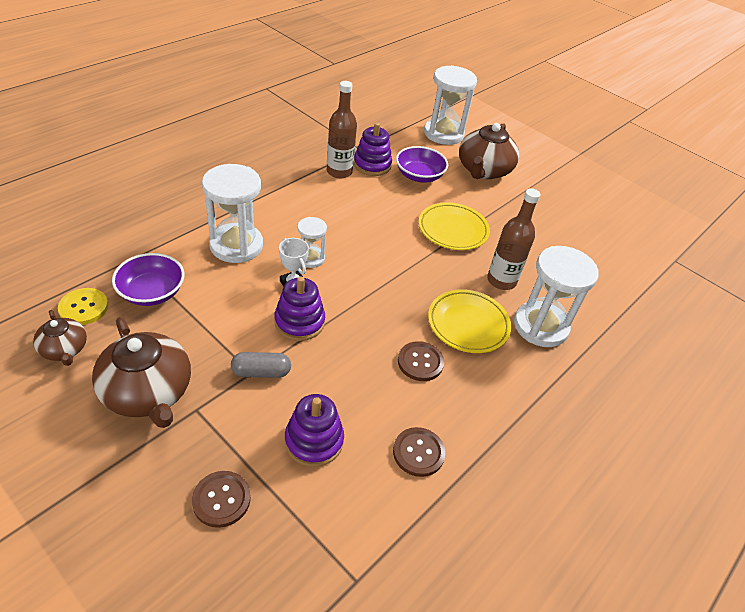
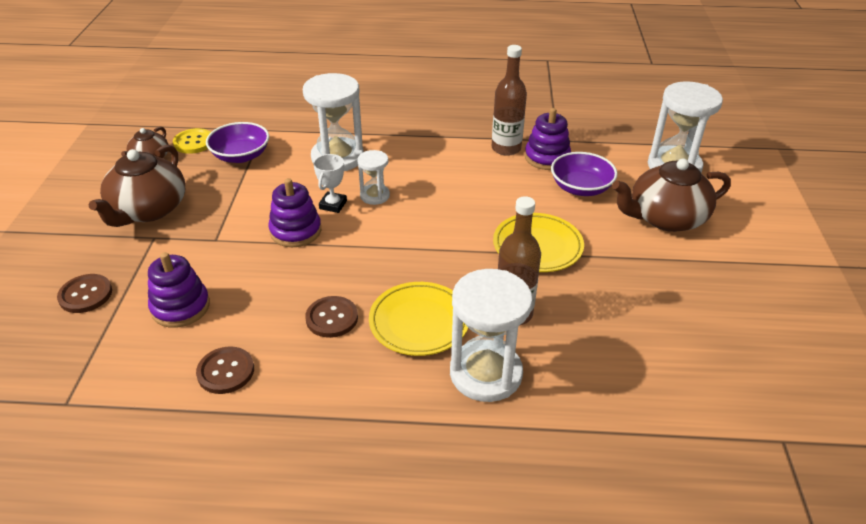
camera: 55 degrees right, 5 degrees down
(261, 372) = (221, 244): grey capsule -> none

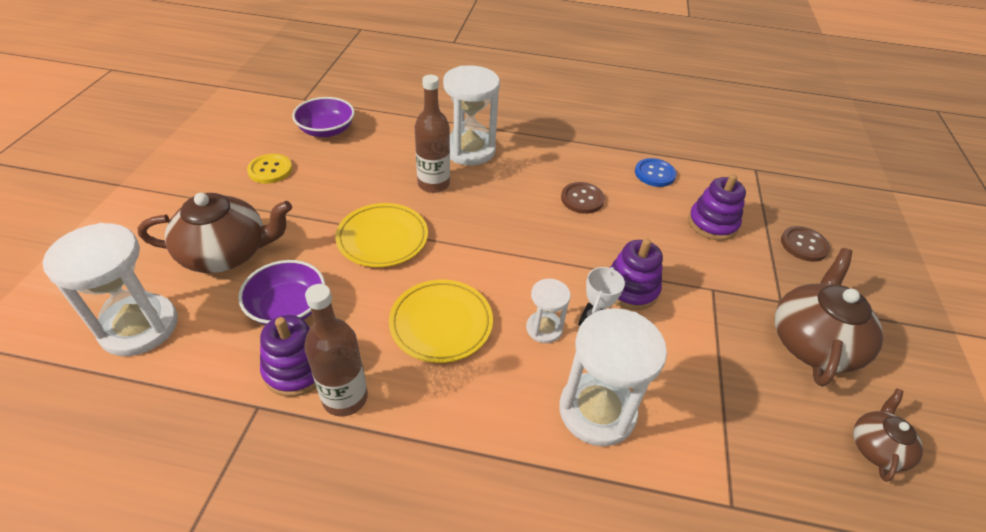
camera: 175 degrees left, 5 degrees up
(194, 142) = (833, 483): yellow button -> yellow button (270, 170)
(226, 371) = (654, 174): brown button -> blue button
(241, 156) = (742, 436): purple bowl -> purple bowl (326, 130)
(419, 322) = (511, 187): yellow plate -> yellow plate (441, 323)

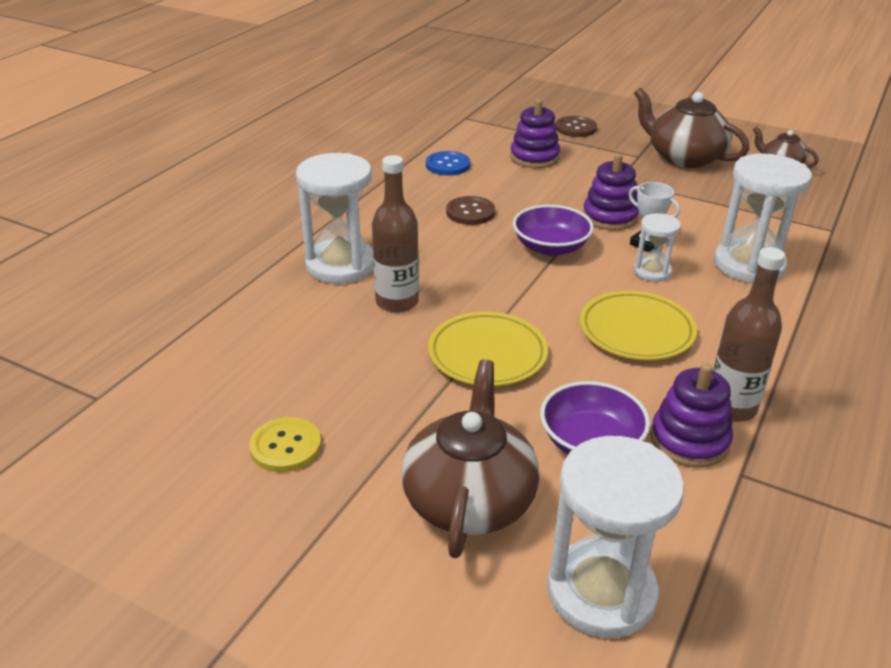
camera: 70 degrees left, 10 degrees down
(326, 130) = (211, 380): purple bowl -> purple bowl (551, 247)

